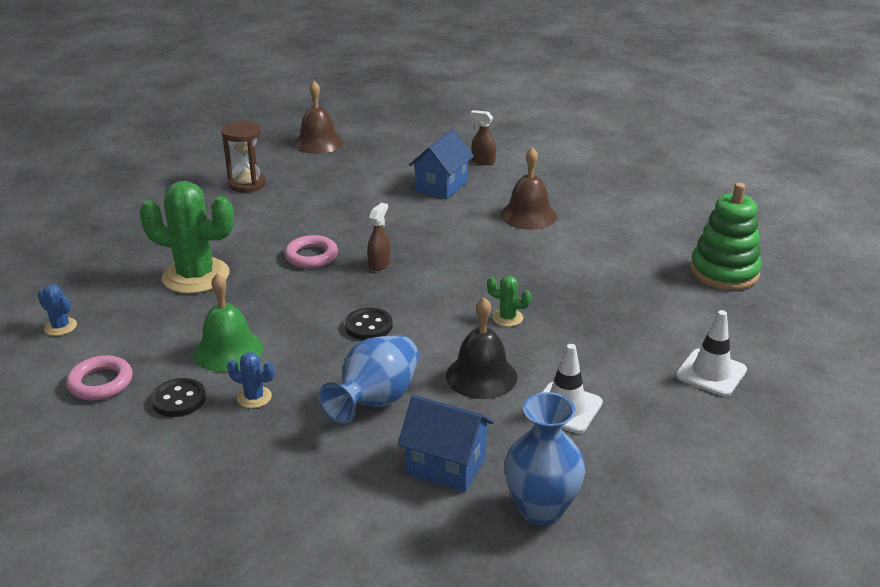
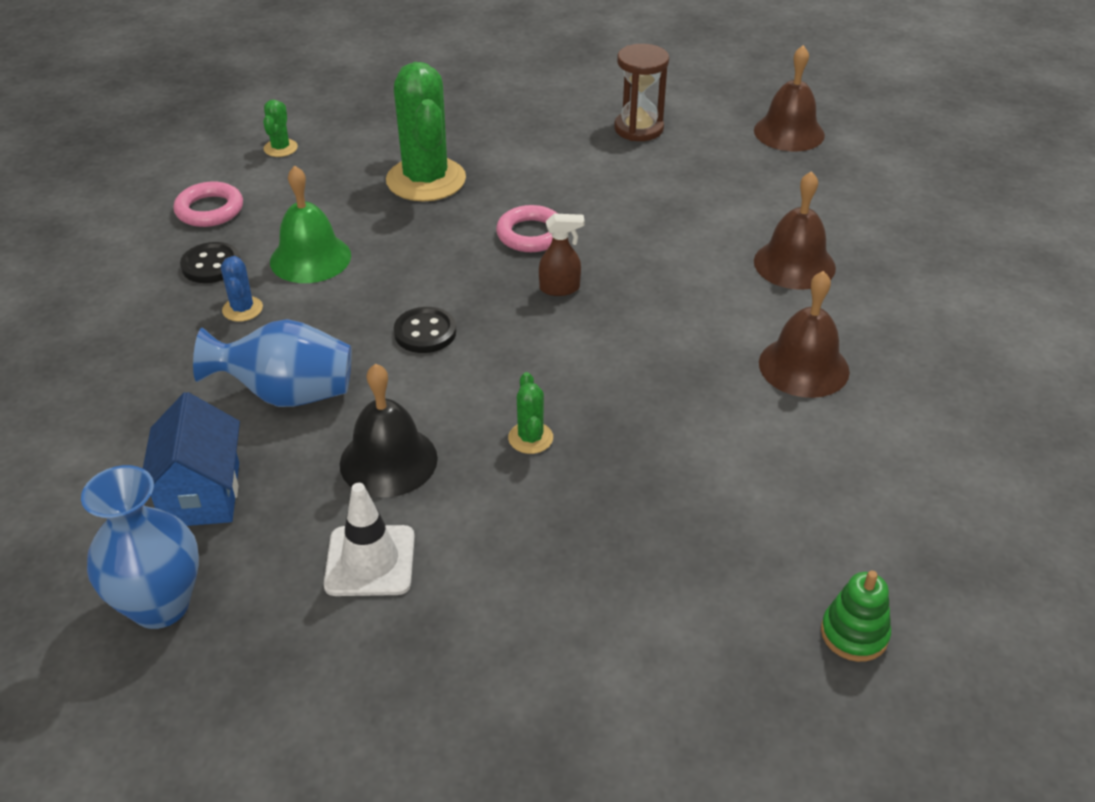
camera: 60 degrees right, 10 degrees up
(60, 327) = (280, 148): blue cactus -> green cactus
(441, 186) = (794, 264): blue house -> brown bell
(483, 161) = (904, 273): brown spray bottle -> none
(711, 373) = (553, 695): white traffic cone -> none
(724, 272) = (854, 634): green stacking toy -> green stacking toy, size x0.54

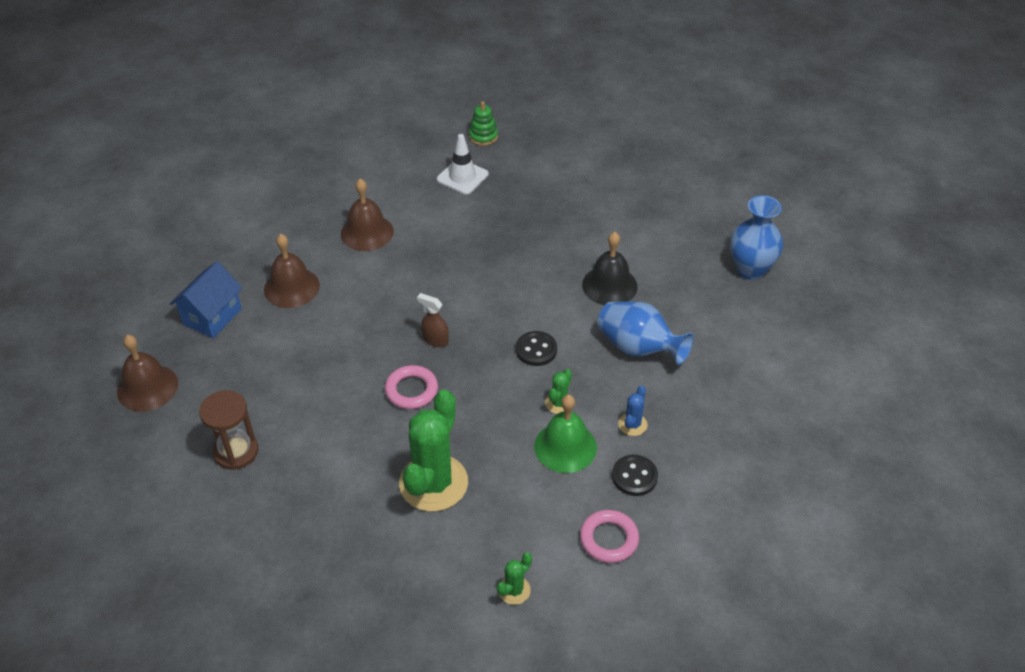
camera: 145 degrees left, 5 degrees up
(201, 494) = (711, 312): blue house -> blue house (212, 317)
(370, 561) = (648, 245): white traffic cone -> white traffic cone (462, 177)
(530, 438) = (533, 263): green cactus -> green cactus (559, 403)

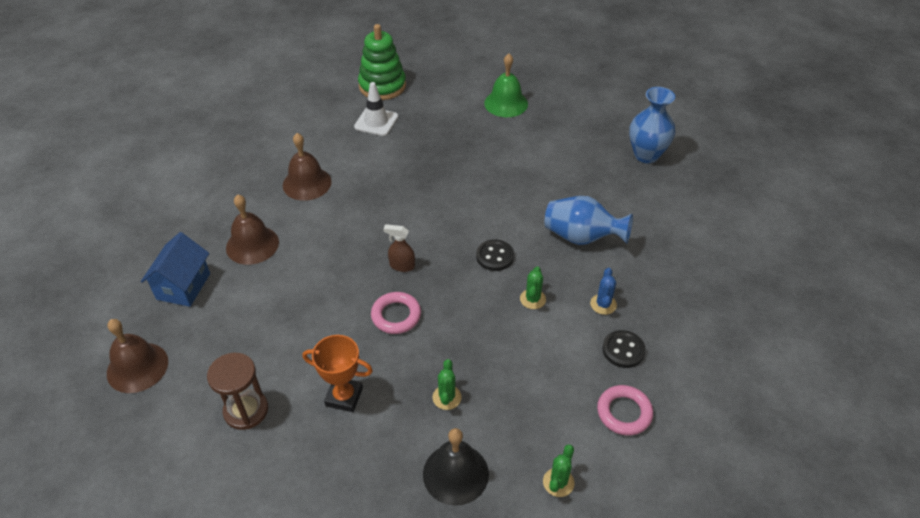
camera: 15 degrees left, 0 degrees up
(333, 459) = (344, 397): none -> orange trophy
(433, 483) = (447, 397): green cactus -> green cactus, size x0.44
(483, 136) = (382, 86): green stacking toy -> green stacking toy, size x1.85
(565, 447) = (553, 337): green bell -> green bell (506, 103)
(609, 285) = (536, 189): black bell -> black bell (455, 473)

